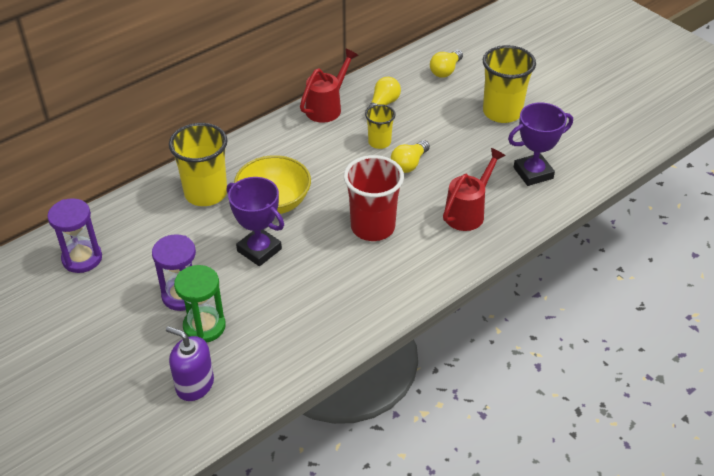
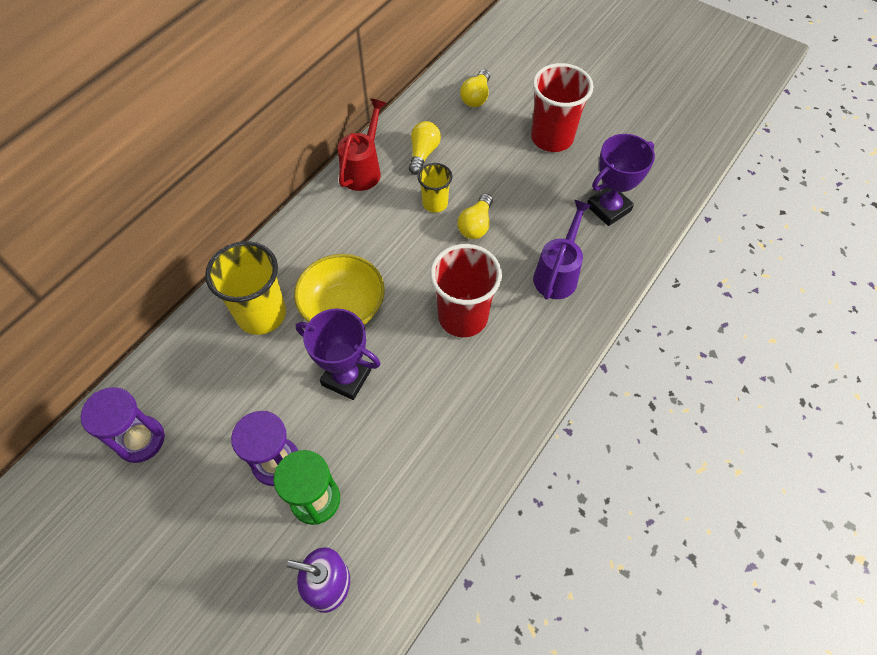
camera: 15 degrees left, 15 degrees up
(468, 212) = (558, 273): red watering can -> purple watering can
(502, 112) = (552, 138): yellow cup -> red cup

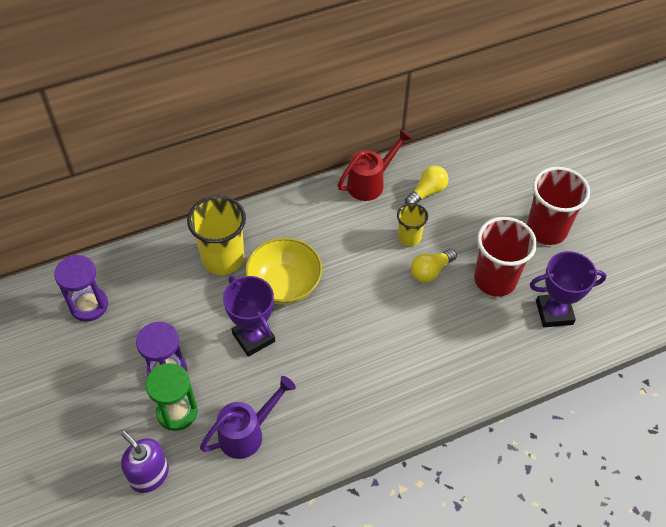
camera: 30 degrees right, 5 degrees down
(463, 317) = (370, 338): red cup -> red cup (495, 280)
(476, 97) = (504, 164): yellow light bulb -> none
(558, 273) = (471, 344): purple watering can -> purple watering can (247, 433)

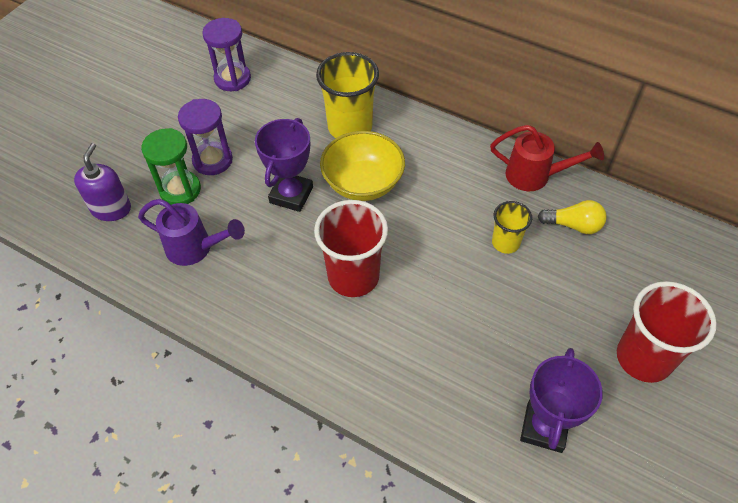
camera: 55 degrees right, 0 degrees up
(430, 271) = (484, 283): yellow light bulb -> none
(495, 280) = (530, 346): red cup -> red cup (353, 276)
(554, 313) = (544, 427): purple trophy -> purple trophy turned 60 degrees clockwise

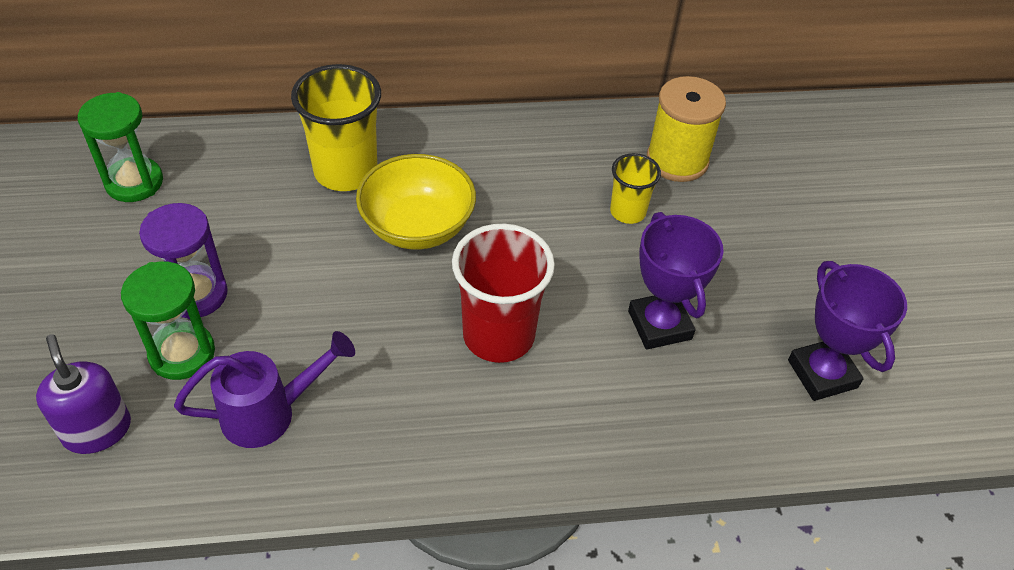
camera: 40 degrees left, 5 degrees down
(232, 79) = (134, 182): purple hourglass -> green hourglass
(291, 195) = (341, 283): purple trophy -> purple trophy (660, 325)
(535, 176) = (597, 129): red watering can -> none
(573, 225) = (677, 160): yellow light bulb -> yellow spool
(643, 358) = (846, 254): red cup -> none

